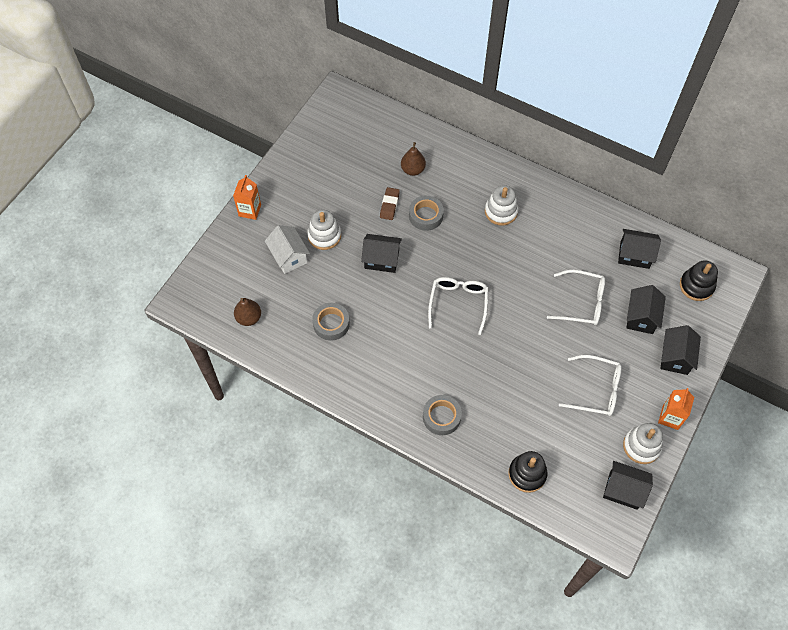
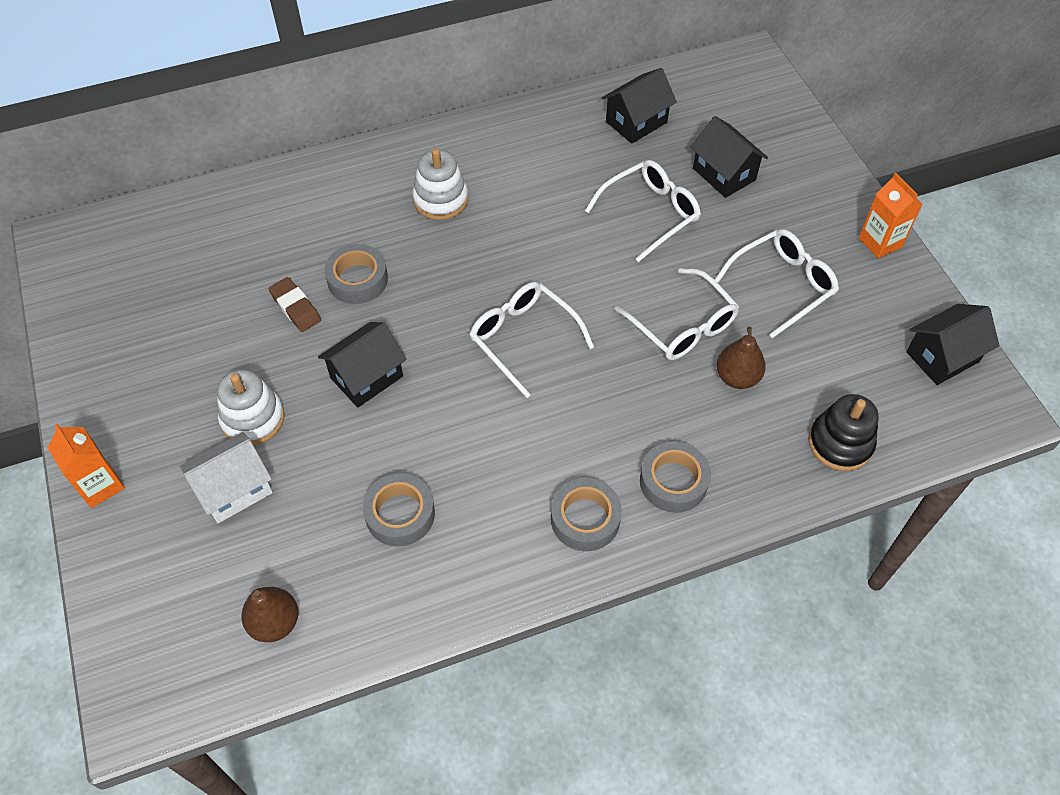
camera: 50 degrees left, 5 degrees down
(289, 256) = (234, 489): white house -> white house turned 45 degrees counterclockwise
(391, 395) = (585, 519): none -> grey tape
(413, 170) = (274, 244): brown pear -> brown pear (737, 377)
(529, 363) = (682, 325): none -> white glasses
(641, 446) = (896, 296): white stacking toy -> none
(675, 357) = (805, 181): black house -> none
(696, 286) = (731, 99): black stacking toy -> none

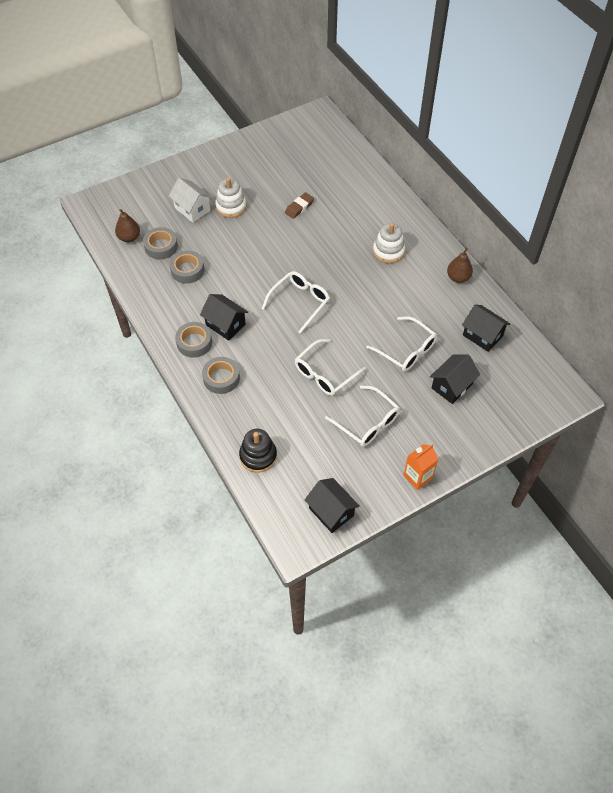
camera: 80 degrees right, 0 degrees up
(100, 485) = (188, 165): orange carton -> none
(357, 279) = (323, 227): grey tape -> grey tape (161, 246)
(366, 377) = (262, 243): black house -> black house (225, 324)
(737, 377) = (294, 403): brown pear -> brown pear (458, 278)

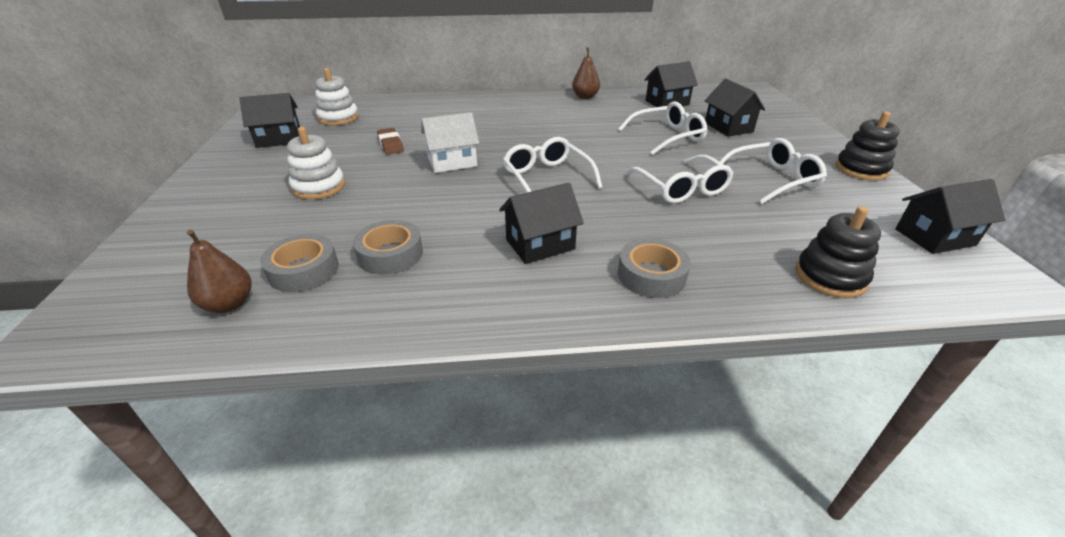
camera: 65 degrees left, 20 degrees down
(192, 209) = (273, 219): white house -> white house (452, 162)
(194, 342) = (555, 286): grey tape -> none
(274, 152) = (279, 139): none -> black house
(388, 251) = (518, 116): white stacking toy -> white stacking toy (338, 118)
(418, 477) = (861, 169): orange carton -> black stacking toy

